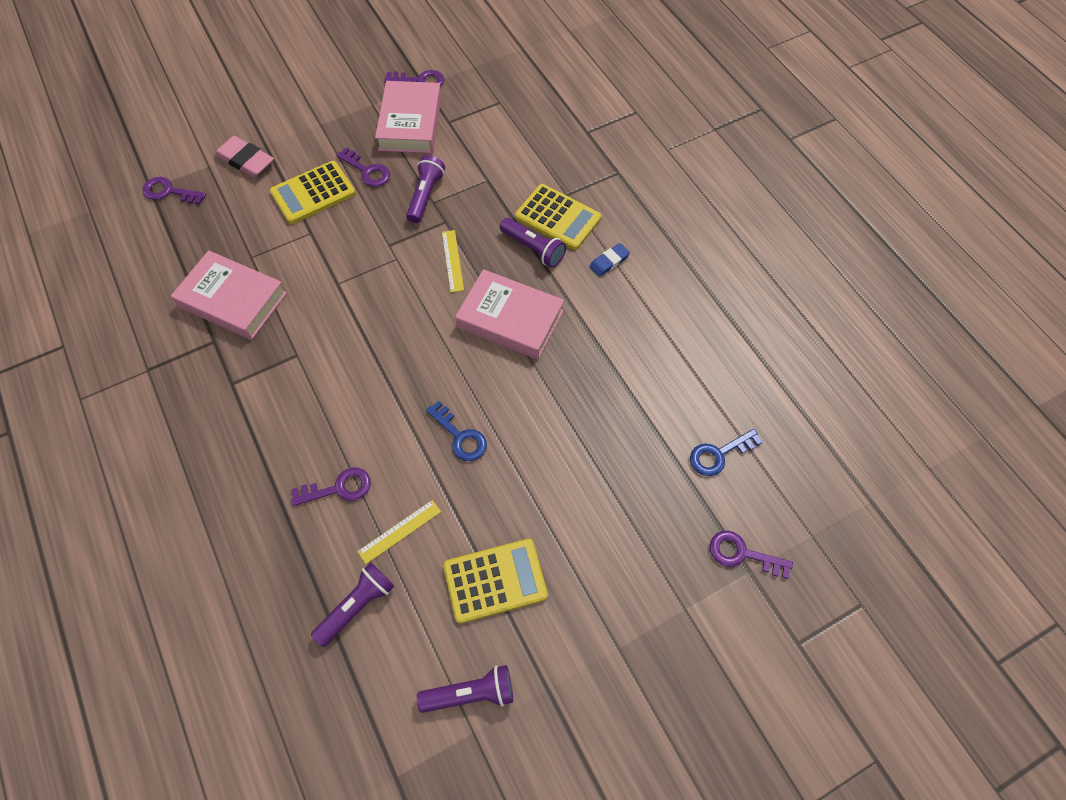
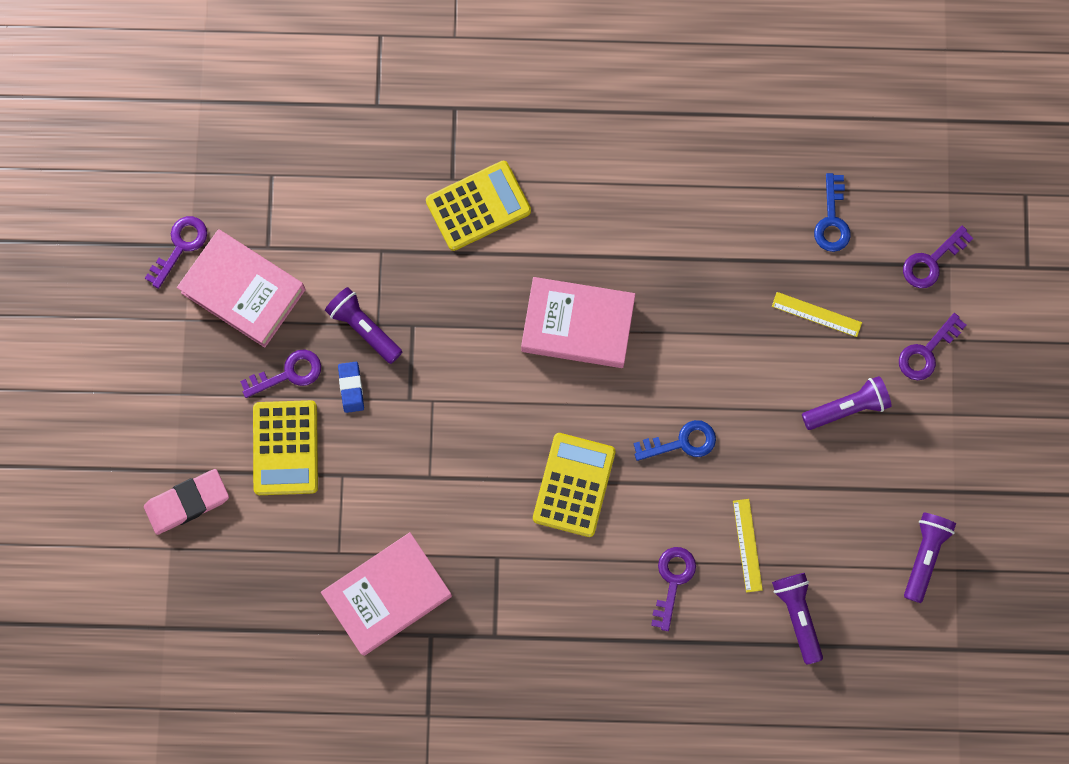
camera: 60 degrees left, 15 degrees up
(169, 192) = (185, 608): purple key -> purple key (927, 351)
(452, 260) = (470, 344): yellow ruler -> yellow ruler (816, 314)
(495, 581) = (840, 484): yellow calculator -> yellow calculator (574, 485)
(510, 319) = (577, 325): pink book -> pink book turned 45 degrees clockwise
(533, 249) = (504, 254): purple flashlight -> purple flashlight (847, 407)
(609, 261) = (565, 188): blue eraser -> blue eraser (351, 388)

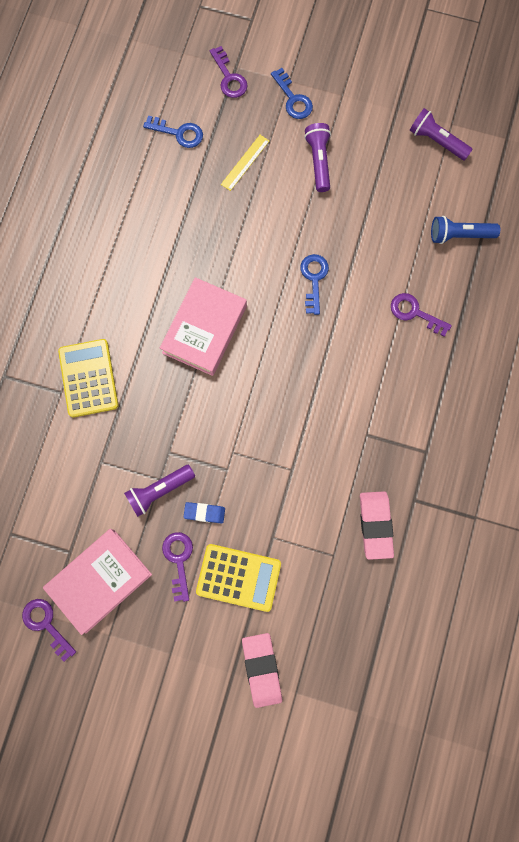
camera: 75 degrees left, 0 degrees up
(387, 595) = (375, 525): pink book -> pink eraser
(574, 485) = (326, 364): yellow calculator -> none
(747, 545) = (401, 254): yellow ruler -> none
(797, 615) = (459, 235): purple flashlight -> blue flashlight
(927, 351) = (293, 99): purple key -> blue key

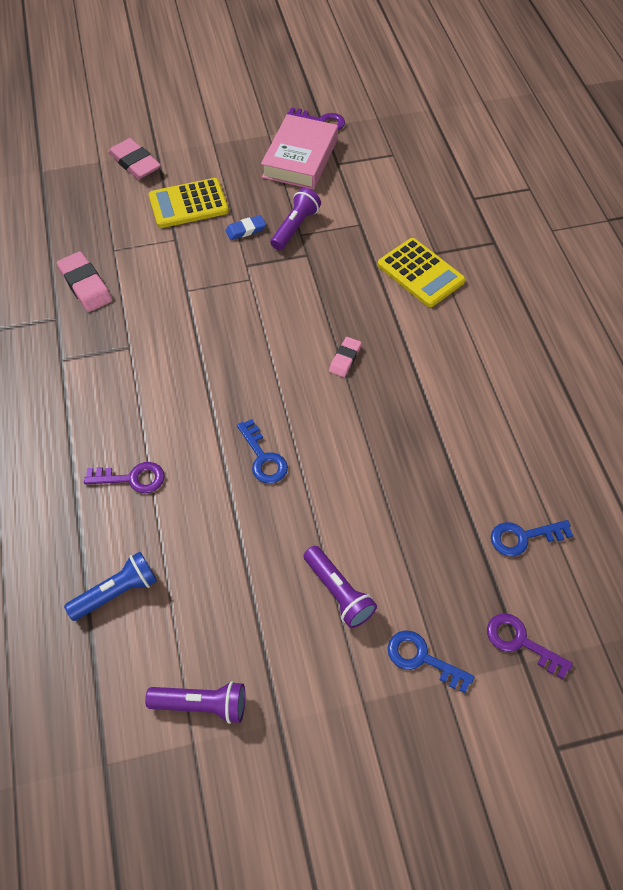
camera: 150 degrees right, 20 degrees down
(179, 560) = (246, 194): purple key -> none
(204, 329) = (345, 359): pink book -> pink eraser
(245, 162) = (423, 544): yellow ruler -> none

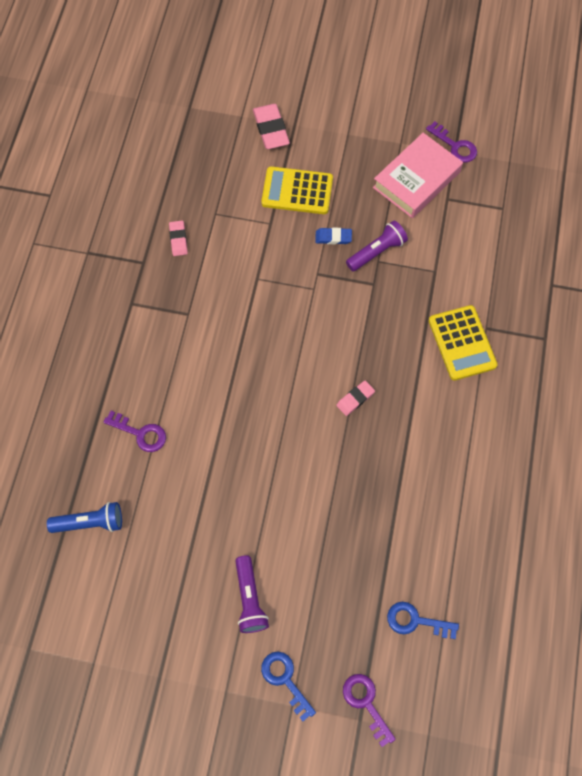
camera: 25 degrees right, 10 degrees up
(85, 285) = (178, 239): pink eraser -> pink eraser, size x0.60
(202, 705) = (112, 638): purple flashlight -> none
(263, 457) = (247, 460): blue key -> none

